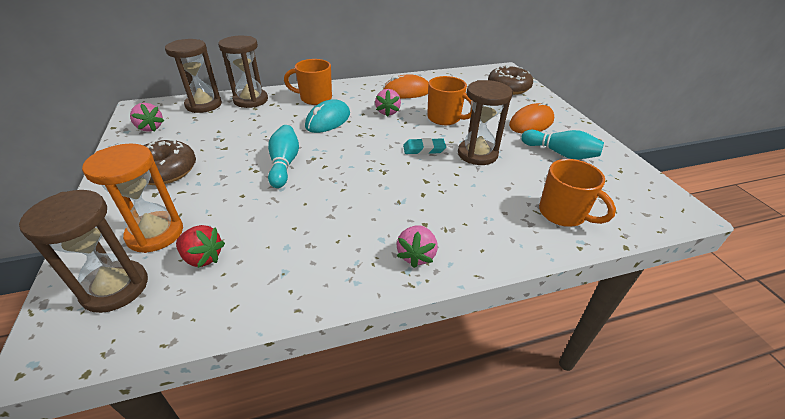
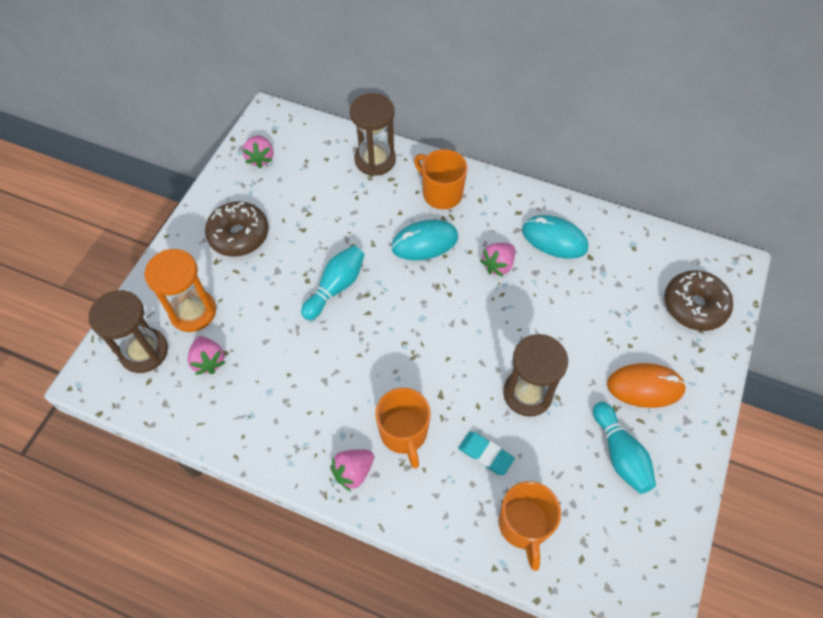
camera: 40 degrees right, 20 degrees up
(203, 105) = (326, 143): brown hourglass -> none
(203, 258) = (208, 361): red strawberry -> pink strawberry
(406, 92) = (554, 239): orange mouse -> turquoise mouse
(424, 149) = (480, 350): turquoise eraser -> turquoise eraser (485, 454)
(445, 118) = (551, 315): orange mug -> orange mug (404, 433)

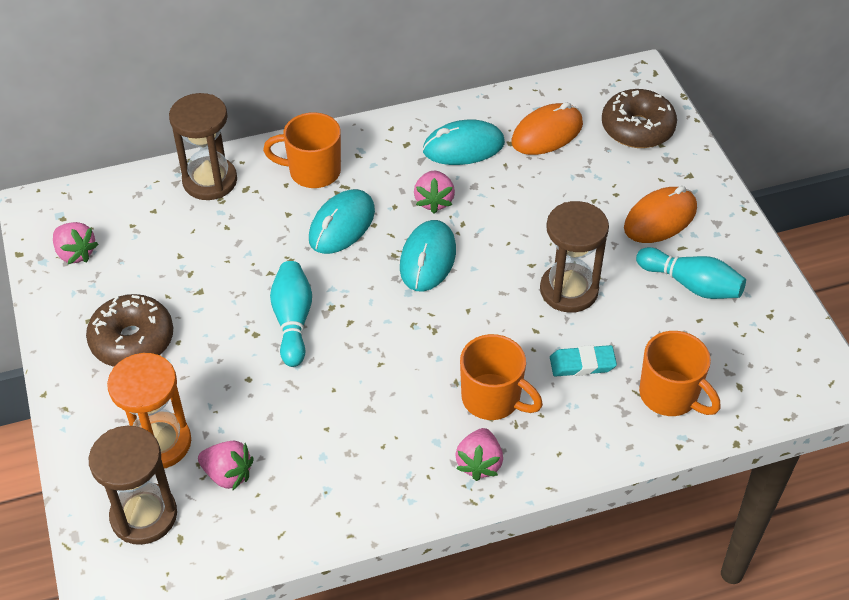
camera: 40 degrees left, 10 degrees down
(456, 303) = (428, 259): none -> turquoise mouse
(622, 266) = (547, 133): none -> orange mouse

